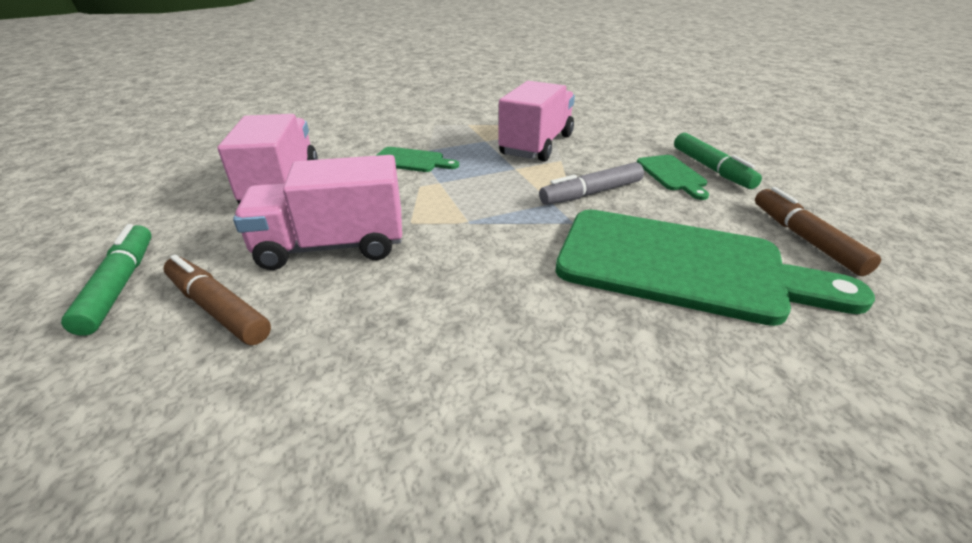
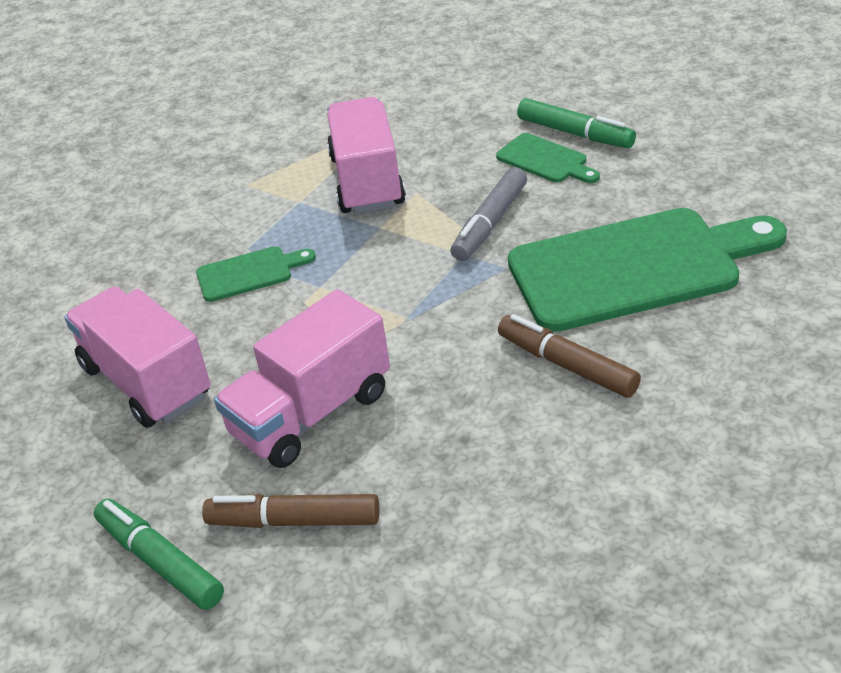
camera: 30 degrees left, 5 degrees up
(805, 239) = (707, 187): brown marker -> brown marker (567, 365)

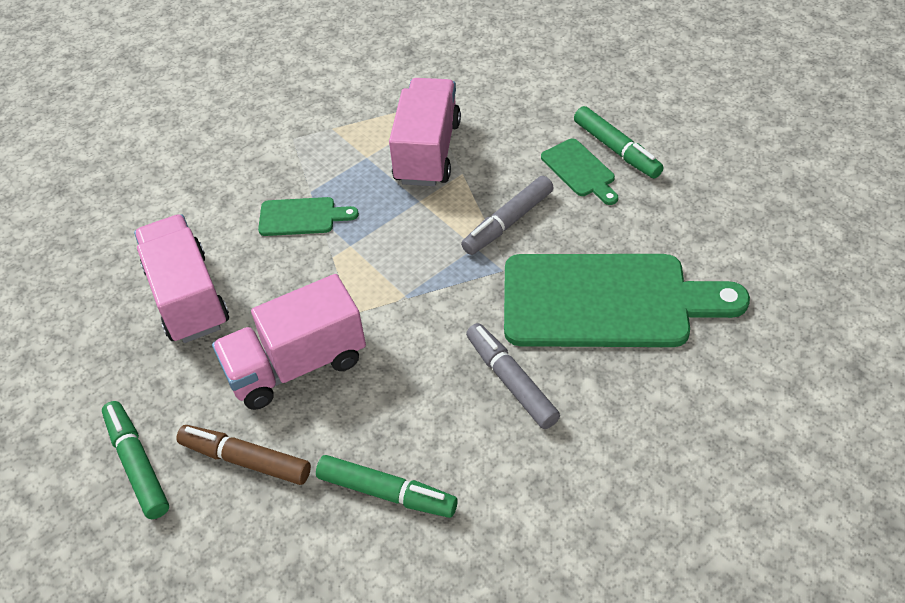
camera: 15 degrees right, 10 degrees up
(478, 507) = (387, 493): none -> green marker
(567, 365) = (511, 381): brown marker -> grey marker

